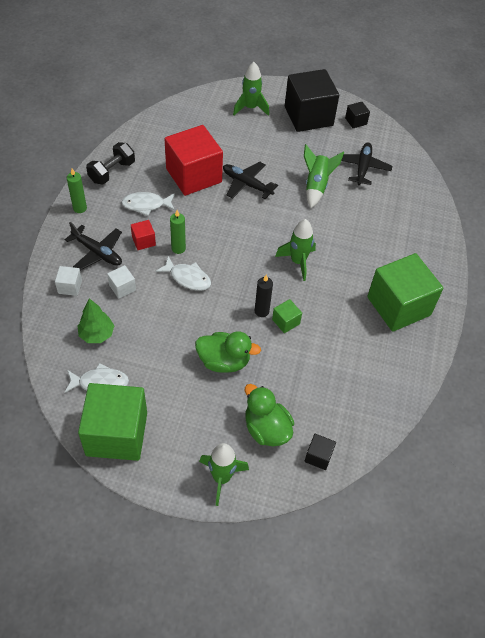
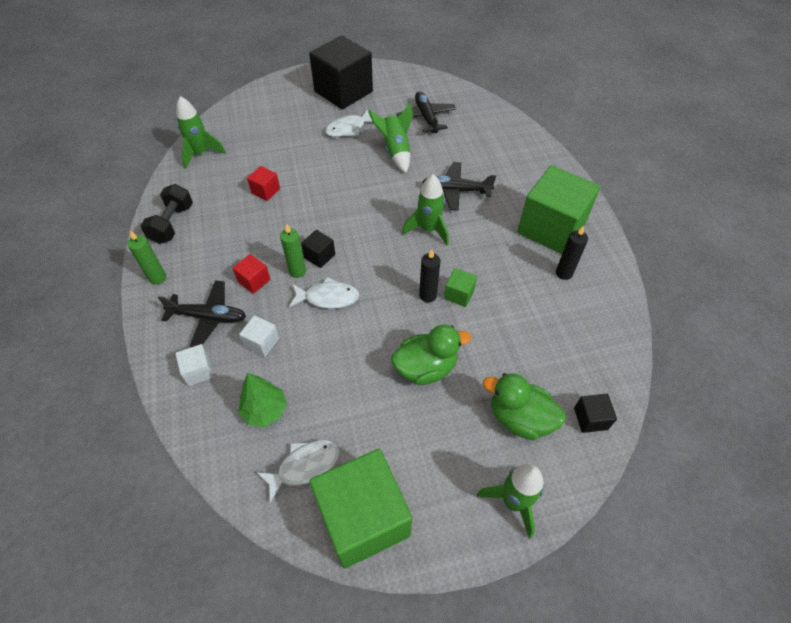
camera: 25 degrees left, 0 degrees up
(146, 205) = (233, 242): white fish -> white fish (348, 129)
(194, 175) = (265, 191): red cube -> red cube, size x0.42
(246, 184) = (326, 177): black plane -> black plane (456, 190)
(250, 108) = (281, 105): green rocket -> green rocket (201, 153)
(356, 121) = (390, 80): black cube -> black cube (319, 256)
(381, 345) = (564, 273): none -> black candle

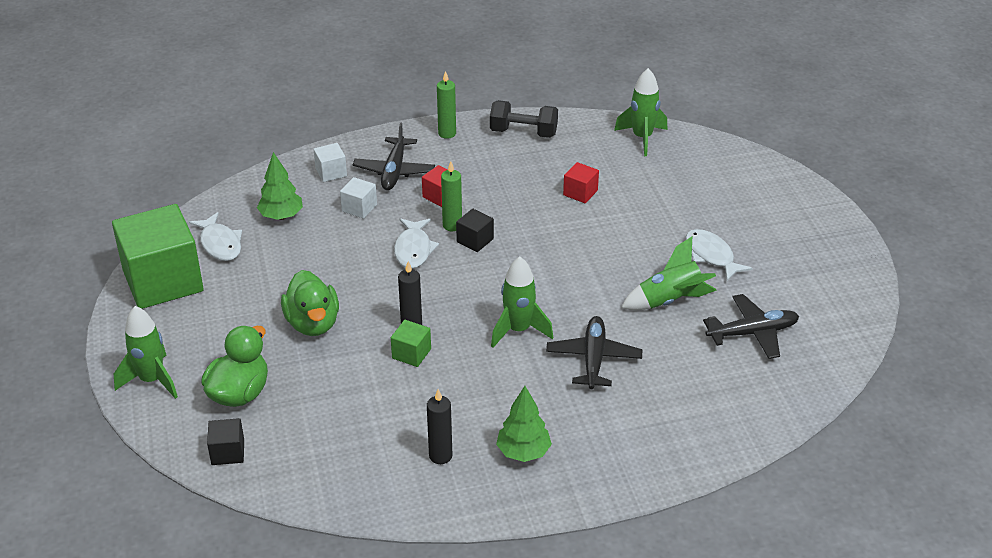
camera: 90 degrees right, 15 degrees down
(343, 91) = (797, 248): black cube -> none
(551, 228) = (523, 452): green cube -> green tree

